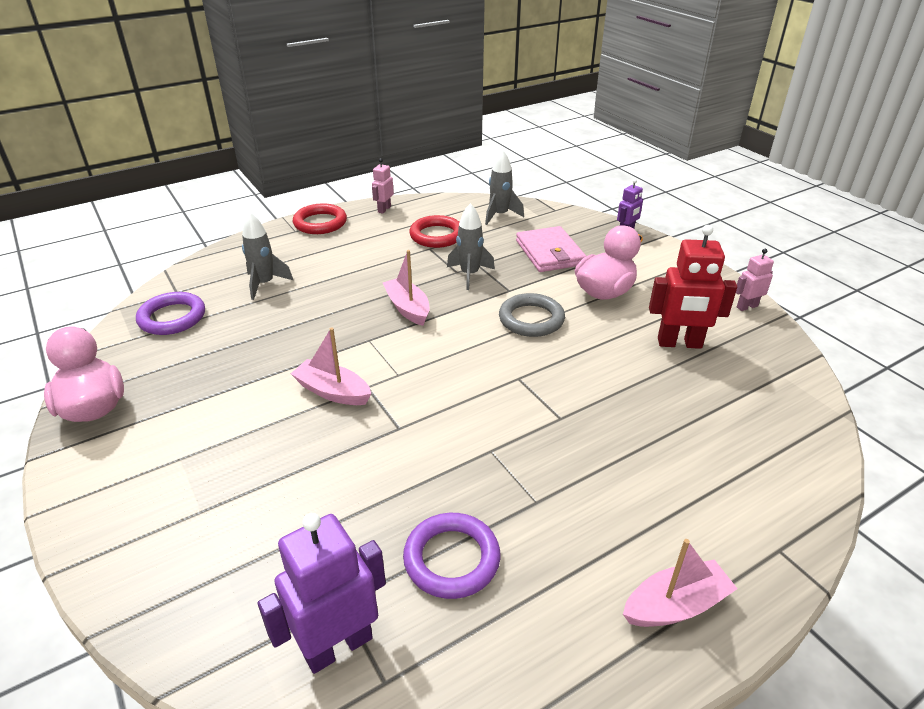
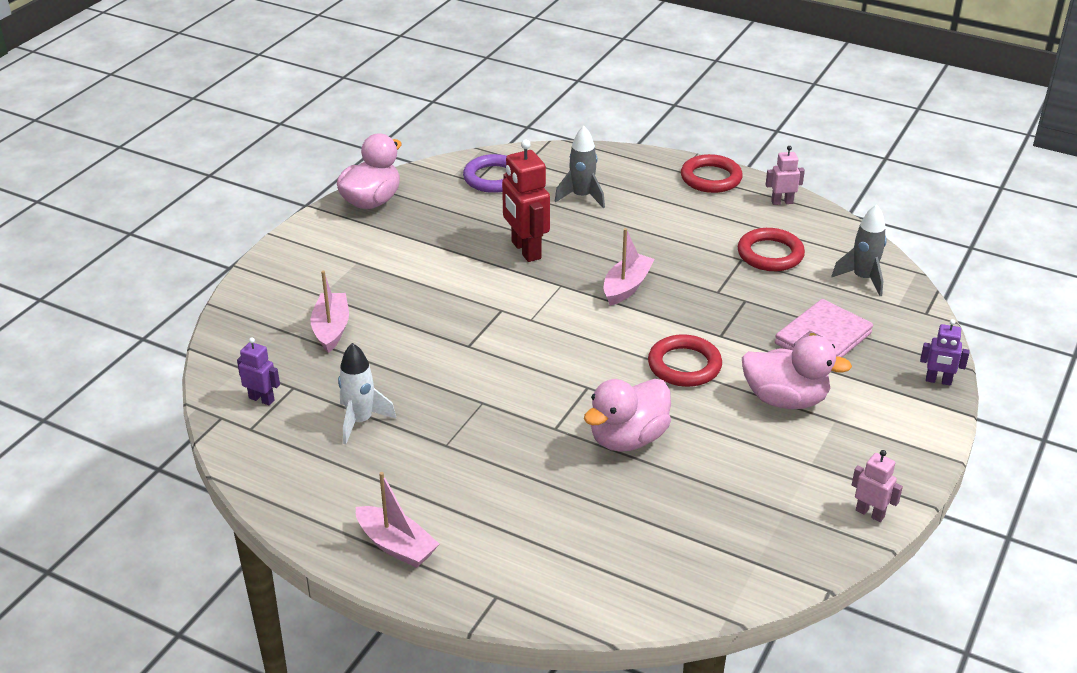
camera: 60 degrees right, 0 degrees up
(333, 392) = (480, 295): pink boat -> pink boat (331, 329)
(338, 646) = (261, 399): purple robot -> purple robot, size x0.54
(452, 559) = (360, 421): purple ring -> white rocket
(469, 275) = (720, 301): grey rocket -> none
(531, 319) = (684, 365): grey ring -> red ring
(601, 382) = (628, 438): none -> pink duck
(679, 343) = (742, 476): red robot -> red robot (525, 250)

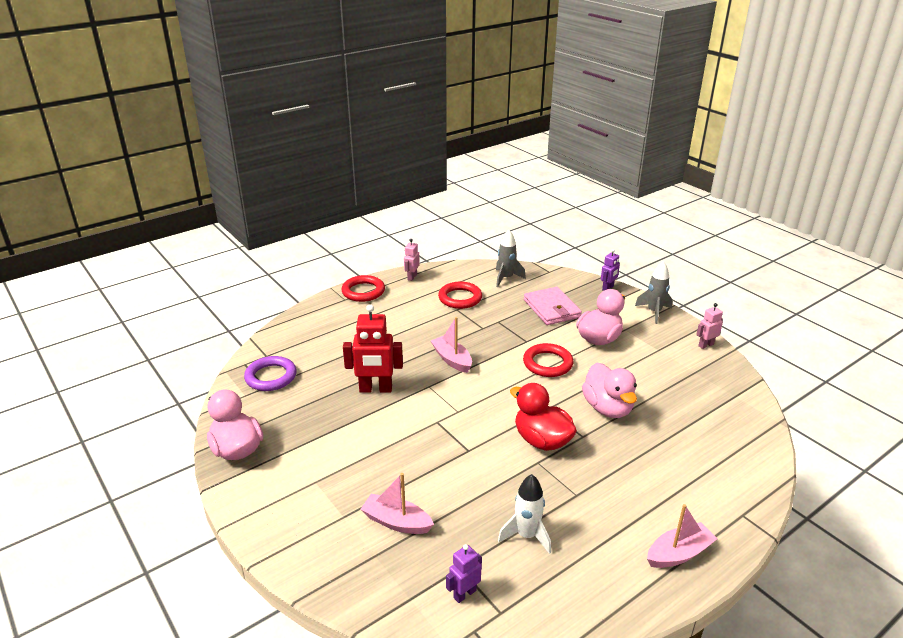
camera: 65 degrees left, 5 degrees down
(523, 396) = (542, 440): none -> red duck
(582, 197) = (334, 346): grey rocket -> grey rocket (654, 312)

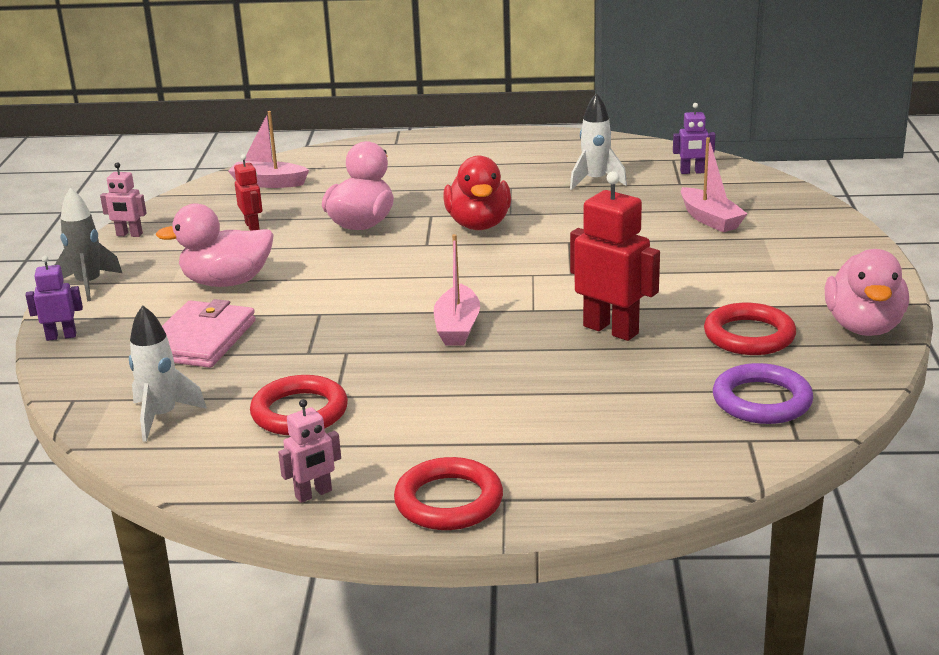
camera: 140 degrees left, 5 degrees down
(506, 278) = (162, 417): grey rocket -> white rocket
(547, 363) = (343, 280): red ring -> red ring (749, 336)
(661, 379) = (252, 226): none -> red robot
(679, 553) = (486, 143): pink boat -> pink boat (268, 183)

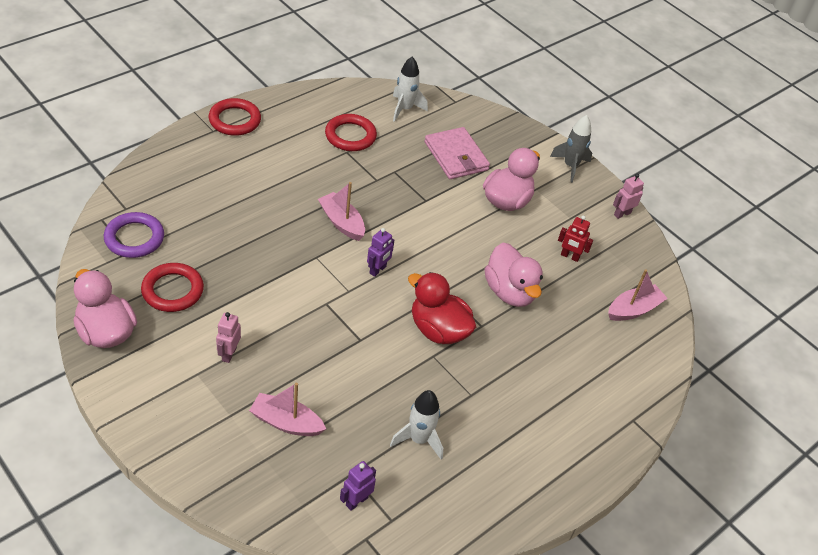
camera: 130 degrees right, 20 degrees up
(61, 336) = (521, 129): purple robot -> purple robot (378, 270)
(313, 494) = (292, 101): pink robot -> pink robot (229, 354)
(611, 330) = (256, 259): red robot -> none

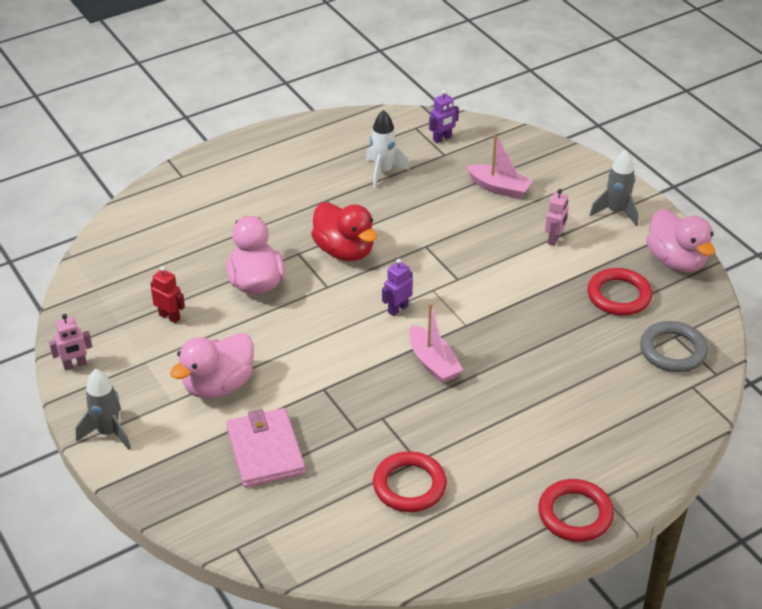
camera: 165 degrees left, 5 degrees down
(134, 238) = (673, 350): purple ring -> grey ring
(157, 394) = (616, 212): none -> grey rocket
(405, 109) = (320, 533): white rocket -> none
(633, 309) = (126, 261): pink boat -> none

